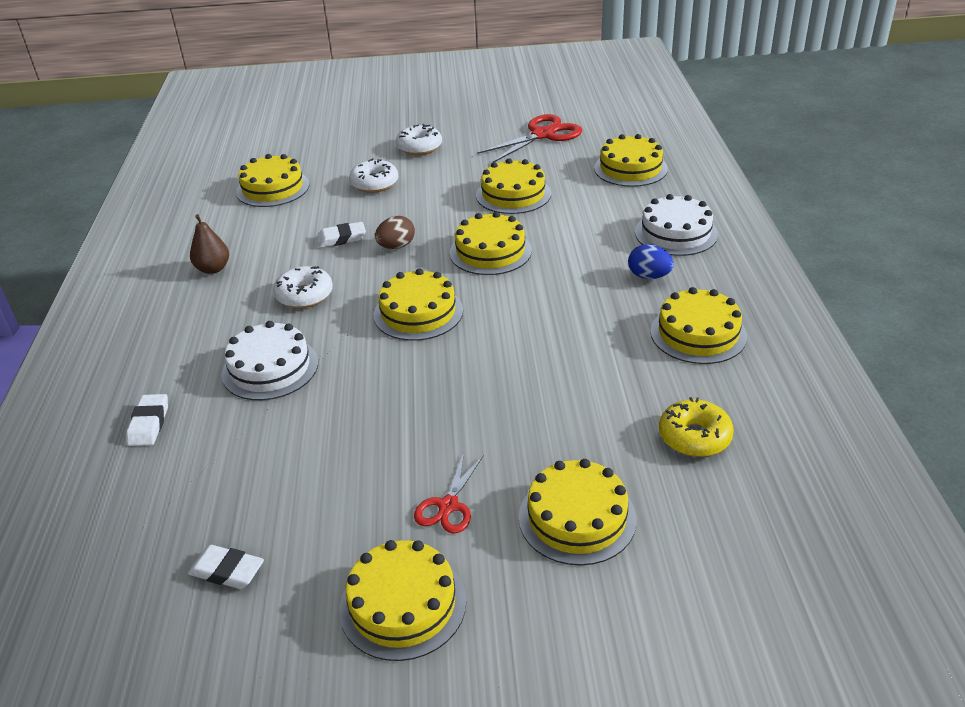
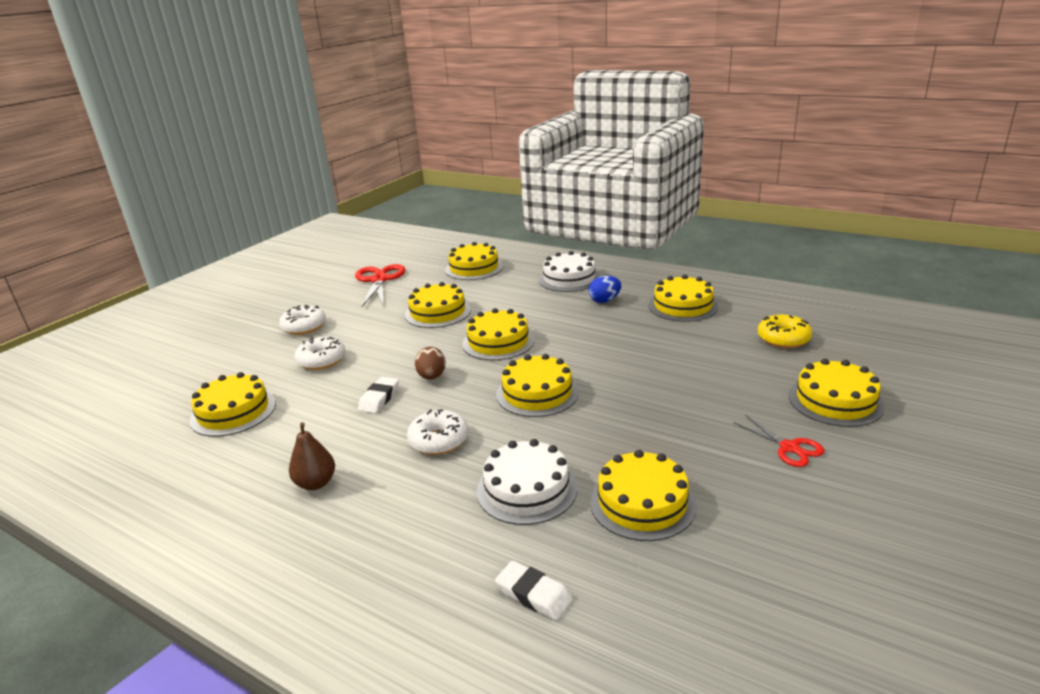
camera: 55 degrees left, 10 degrees down
(227, 571) = (801, 591): white eraser -> none
(403, 604) = (890, 500): yellow cake -> yellow cake (642, 502)

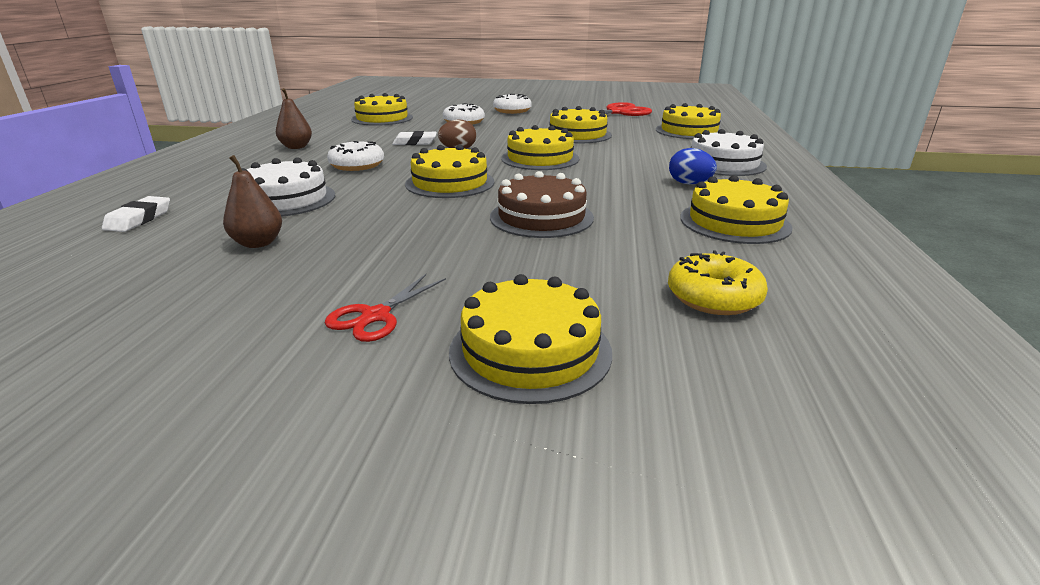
camera: 65 degrees right, 0 degrees up
(642, 502) = (258, 243): yellow cake -> brown pear
(643, 365) = (541, 217): none -> brown cake

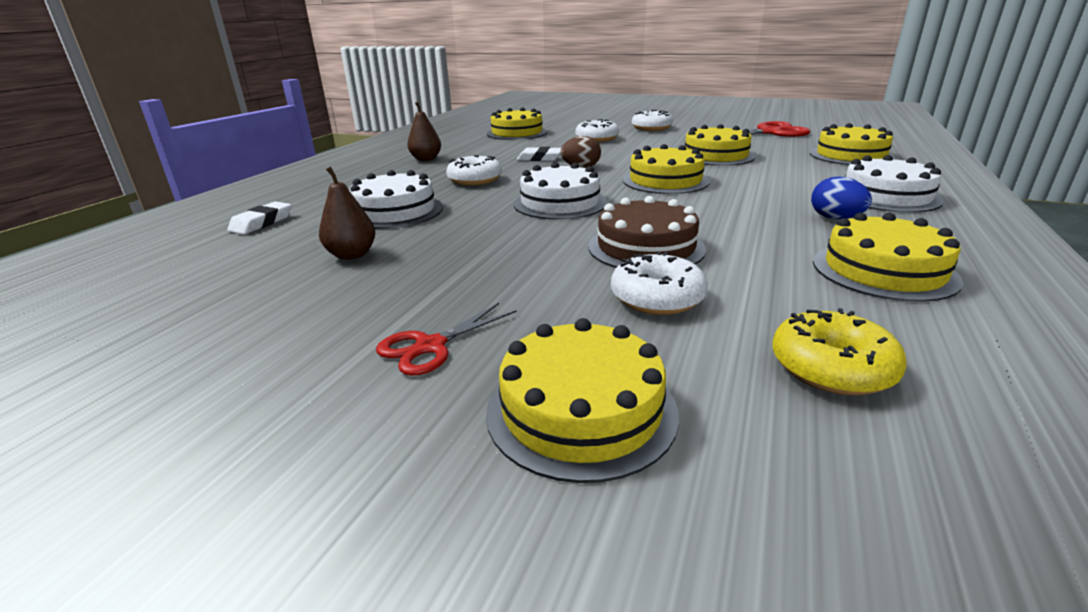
camera: 15 degrees right, 0 degrees up
(450, 183) = (560, 203): yellow cake -> white cake
(564, 258) = (657, 298): none -> white donut

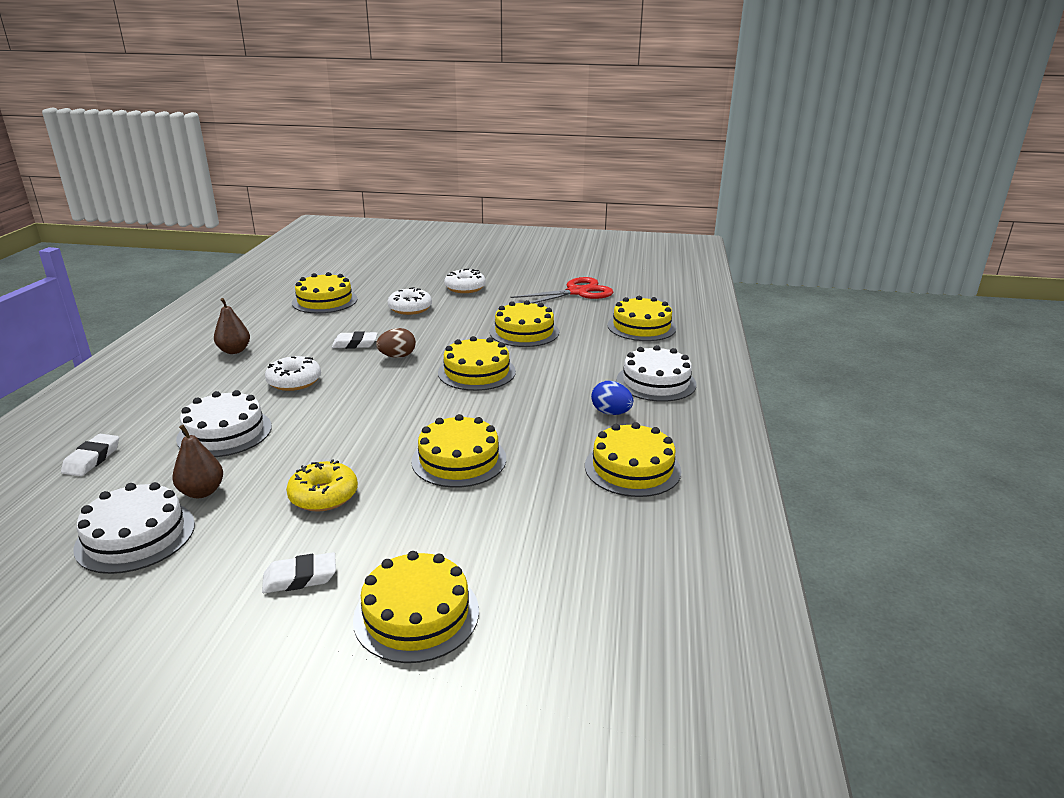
camera: 15 degrees left, 0 degrees up
(430, 346) = (300, 578): red scissors -> white eraser
(560, 203) = (382, 409): white cake -> white cake (135, 536)
(646, 247) = (459, 459): brown cake -> yellow cake
(657, 298) = (467, 512): white donut -> none
(831, 368) = (578, 560): yellow donut -> yellow donut (323, 496)

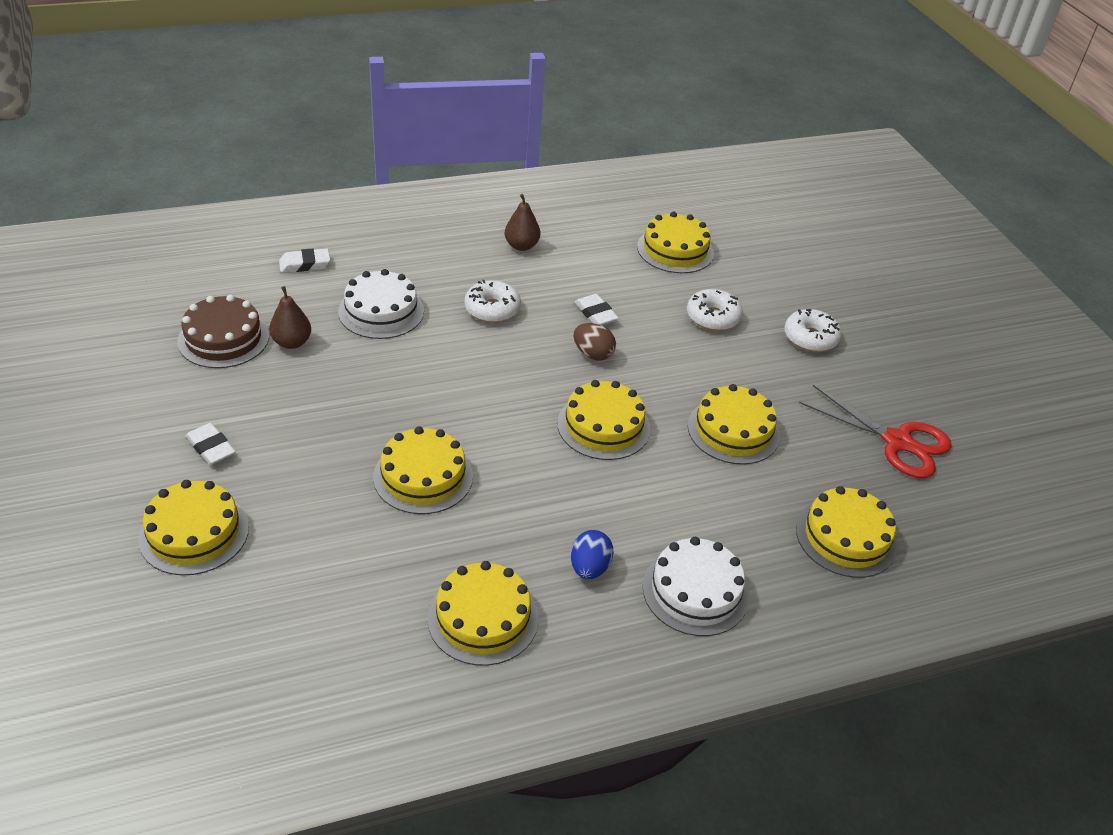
camera: 60 degrees right, 15 degrees up
(135, 536) = (223, 338): white cake -> brown cake
(323, 496) = (321, 412): yellow donut -> none

